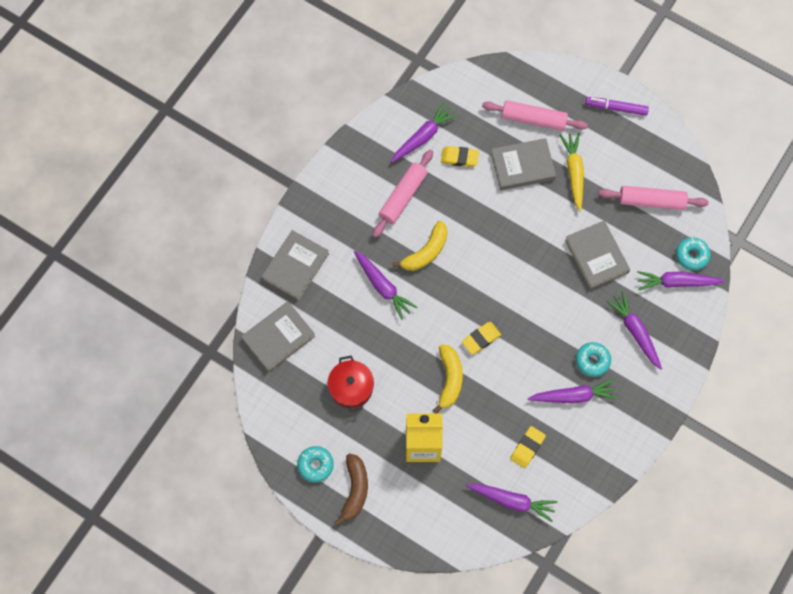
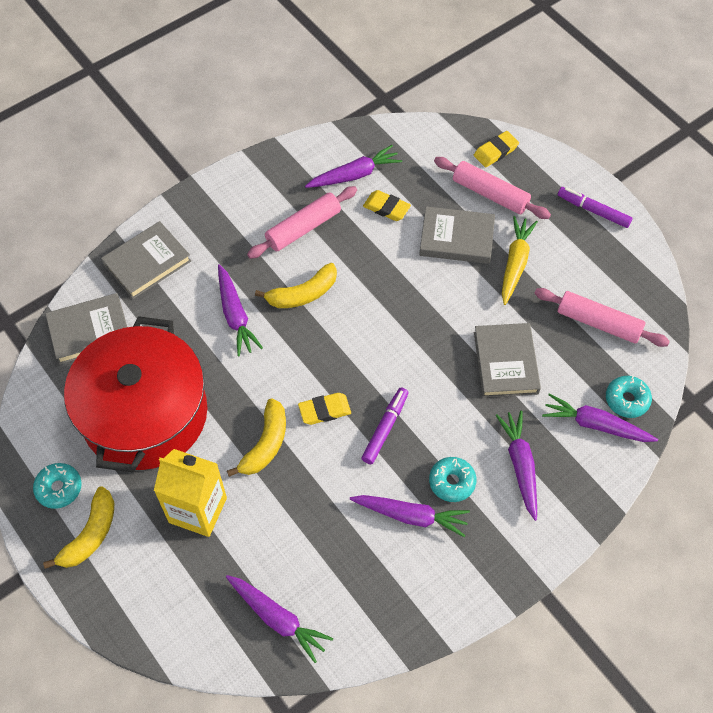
camera: 20 degrees right, 10 degrees down
(351, 387) = (145, 414): red pot -> red pot, size x2.26
(355, 490) = (90, 534): brown banana -> yellow banana
(527, 447) = (325, 559): yellow eraser -> yellow eraser (495, 151)
(530, 337) = (385, 428): none -> purple marker

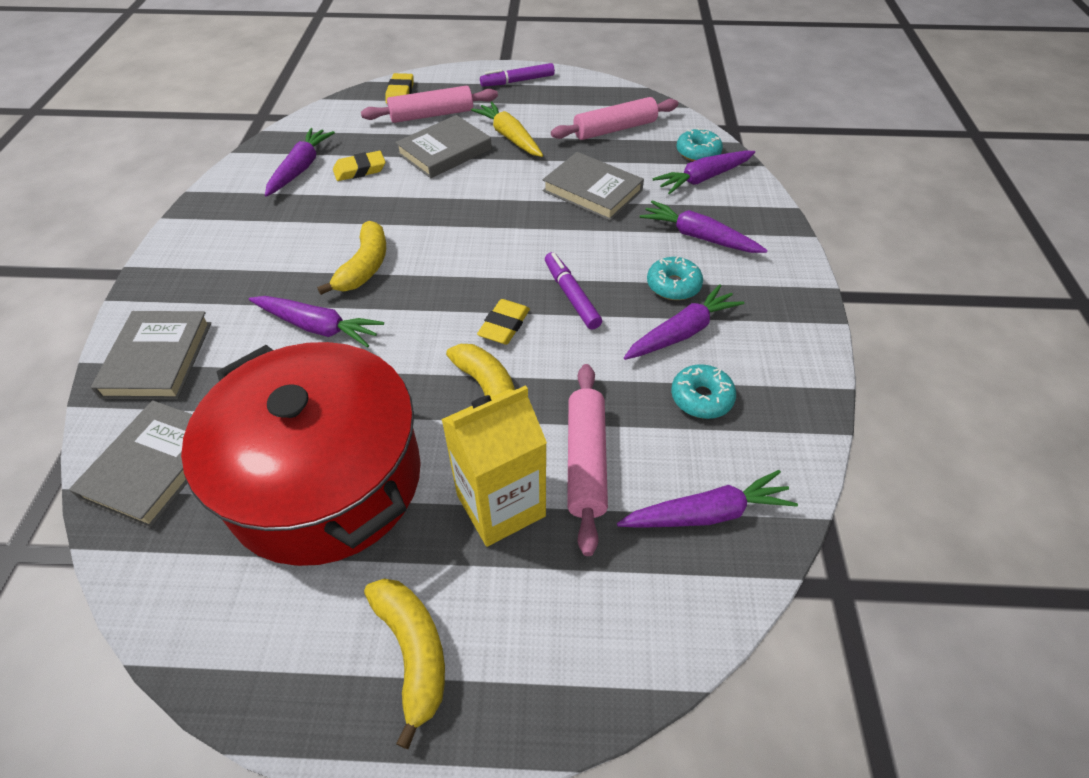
camera: 50 degrees left, 10 degrees down
(59, 488) = (309, 648): turquoise donut -> turquoise donut (701, 398)
(303, 228) = (301, 227): pink rolling pin -> pink rolling pin (586, 461)

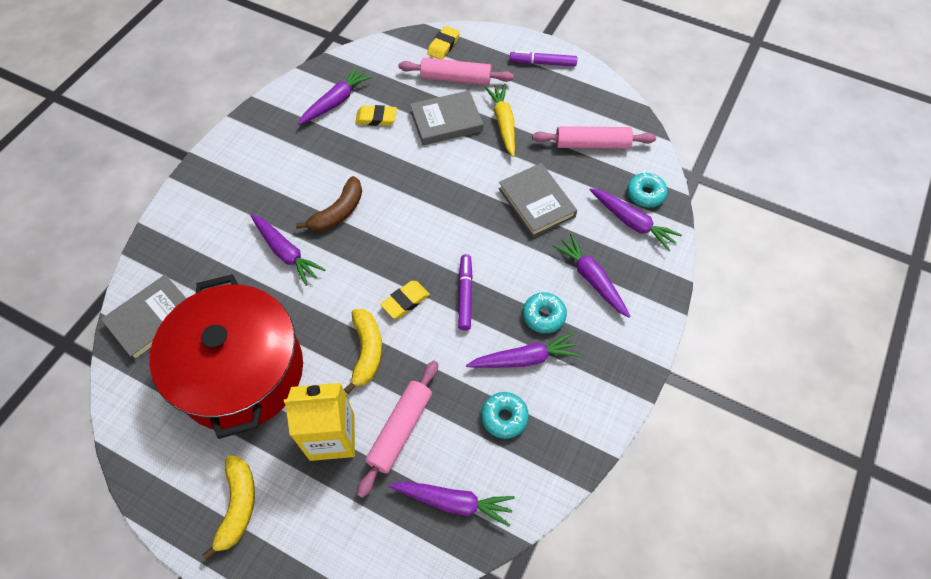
camera: 25 degrees right, 10 degrees up
(158, 359) = (182, 239): grey book -> none
(365, 267) = (338, 212): yellow banana -> brown banana
(703, 178) = (632, 222): purple carrot -> purple carrot turned 135 degrees counterclockwise

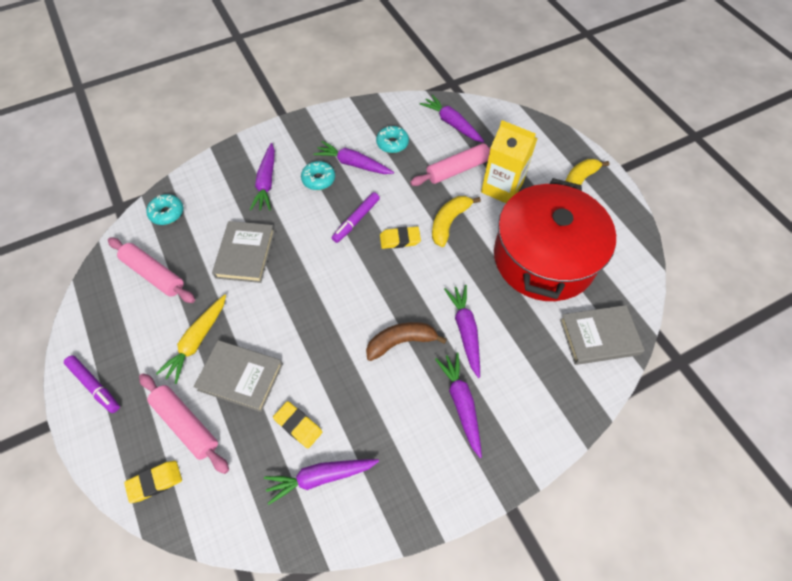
camera: 145 degrees left, 0 degrees up
(632, 222) = (200, 200): purple carrot -> purple carrot (461, 403)

